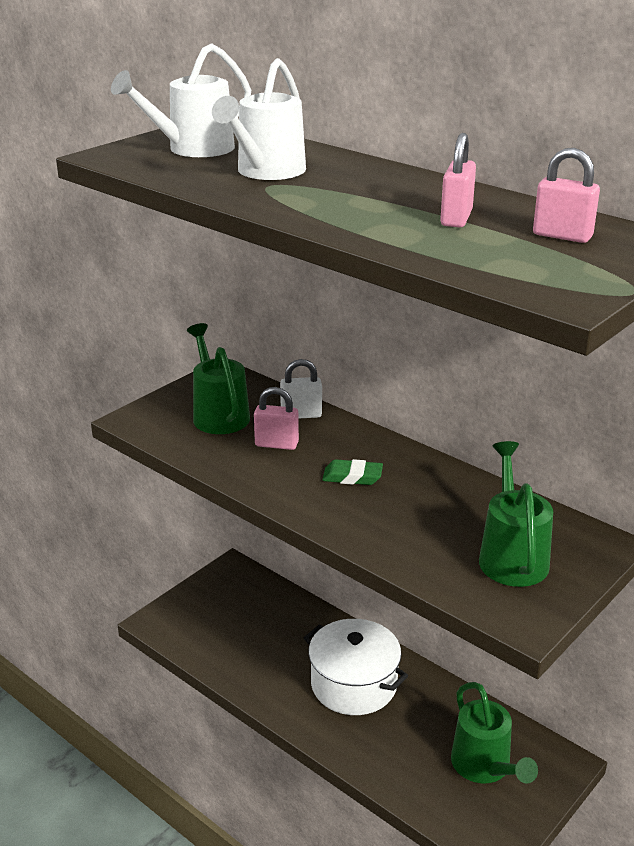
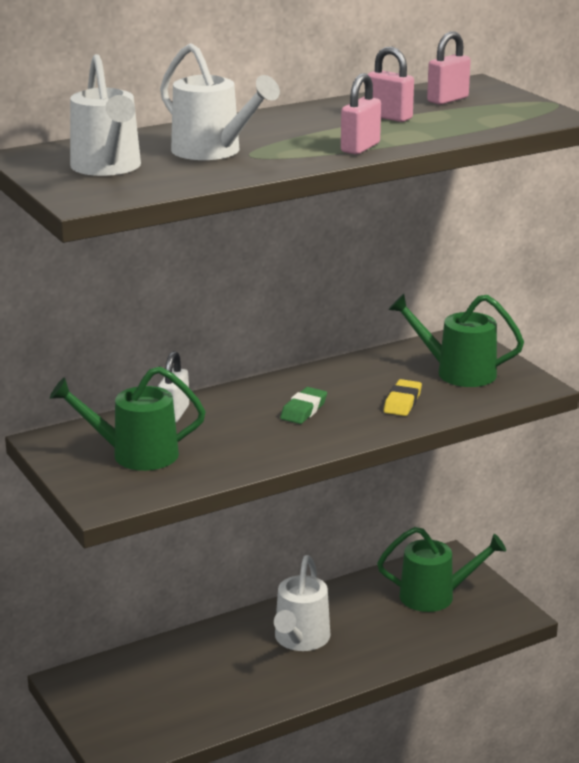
camera: 70 degrees left, 5 degrees down
(276, 444) = (220, 434): pink padlock -> pink padlock (360, 148)
(353, 684) = (300, 640): white pot -> white watering can
(410, 532) = (402, 402): none -> yellow eraser

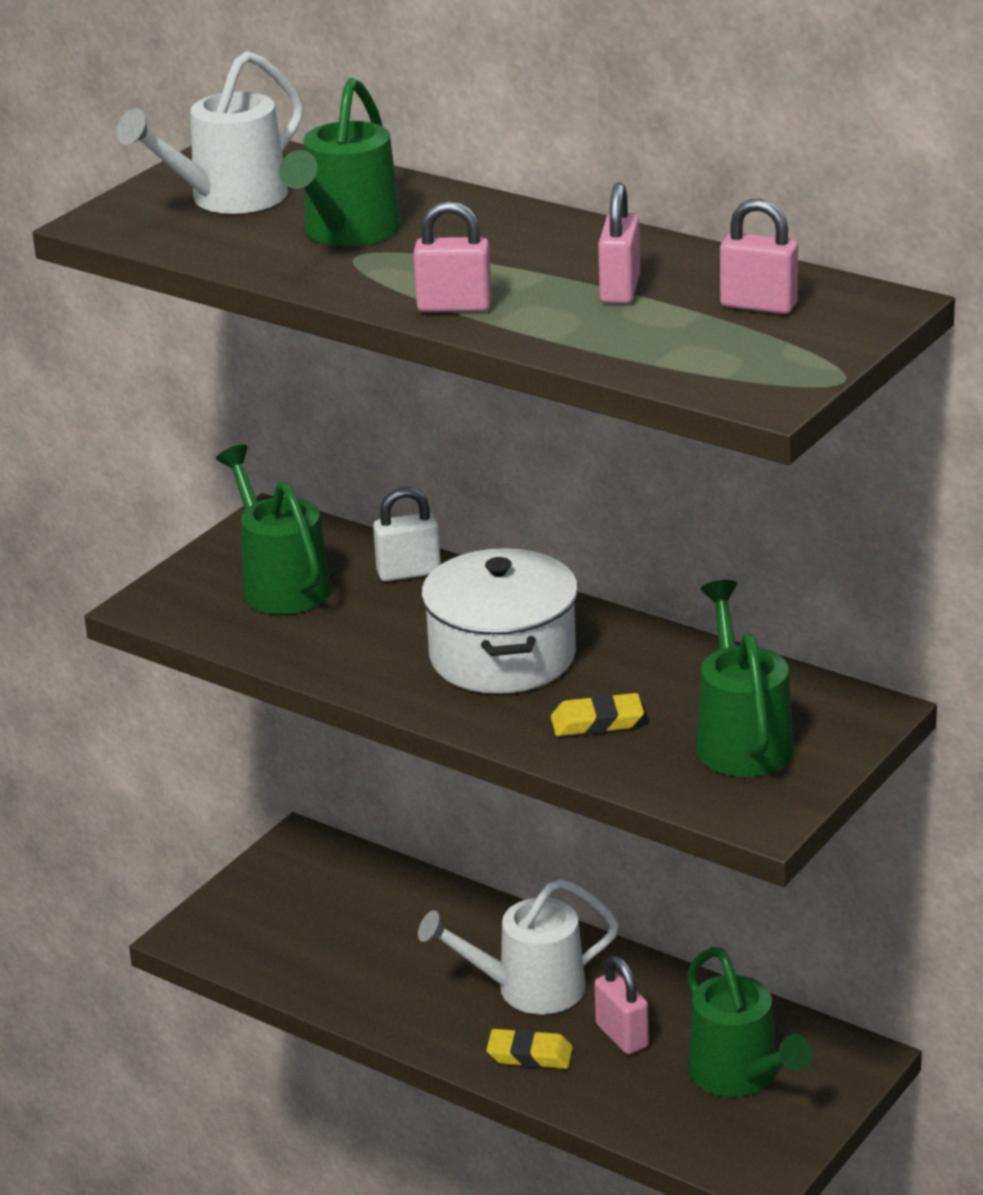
camera: 65 degrees right, 5 degrees up
(214, 152) = (346, 233): white watering can -> green watering can
(303, 410) = (502, 656): green eraser -> white pot
(360, 657) = (530, 1055): none -> yellow eraser
(370, 622) = (622, 1036): none -> pink padlock

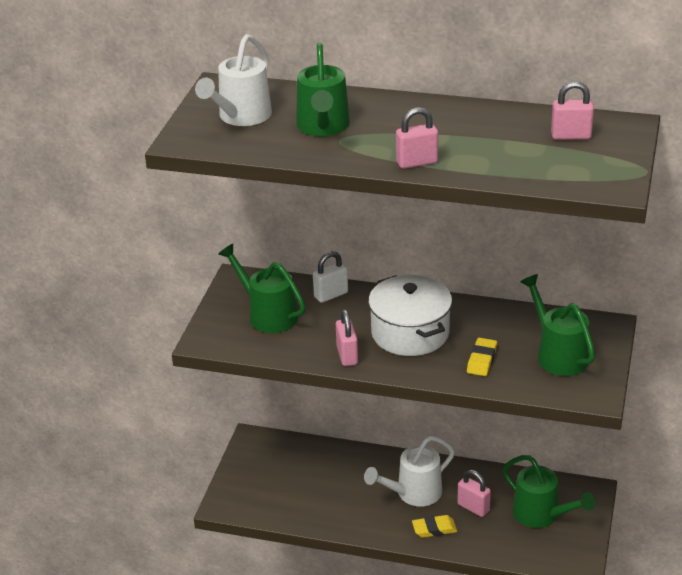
camera: 20 degrees left, 5 degrees up
(597, 722) = (481, 360): yellow eraser -> yellow eraser turned 45 degrees counterclockwise
(620, 290) = (494, 138): pink padlock -> pink padlock (347, 355)

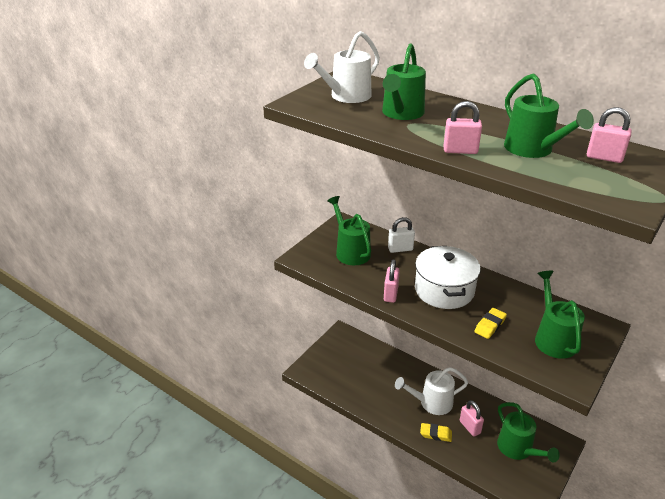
camera: 20 degrees right, 0 degrees up
(494, 143) = (533, 150): none -> green watering can

